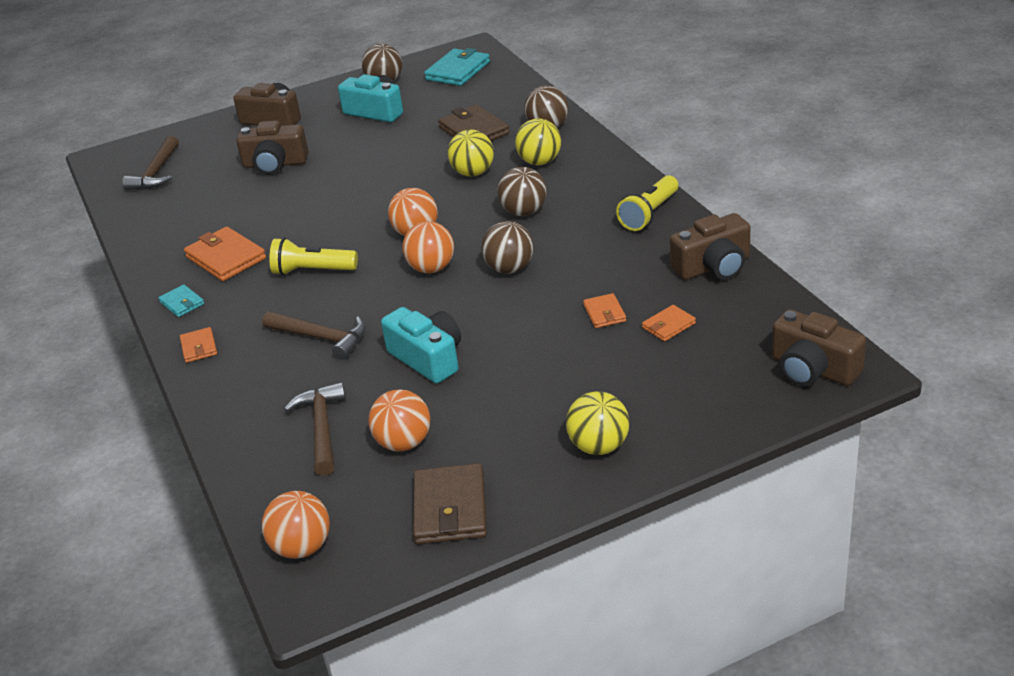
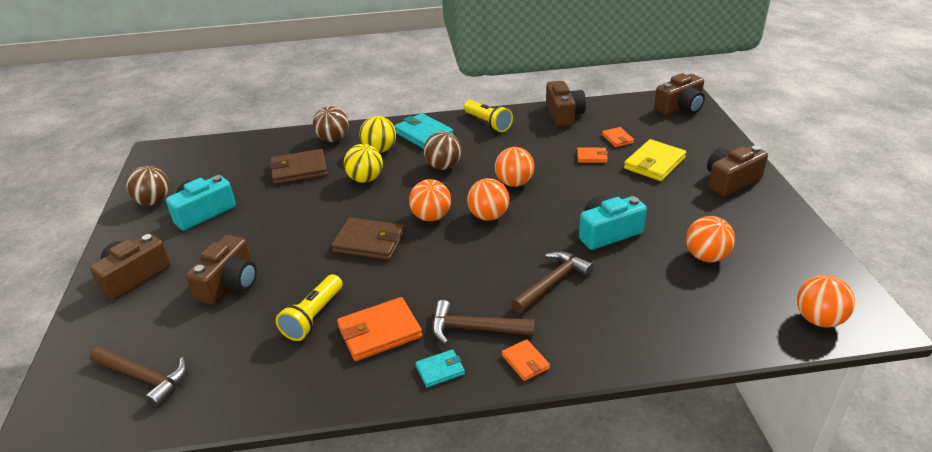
camera: 75 degrees left, 0 degrees up
(199, 347) = (525, 362): orange wallet -> orange wallet turned 60 degrees clockwise
(312, 271) = (445, 278): yellow flashlight -> yellow flashlight (313, 317)
(322, 428) = (676, 295): brown hammer -> brown hammer (474, 329)
(450, 508) = (782, 245): brown wallet -> brown wallet (369, 242)
(458, 71) = (187, 163): turquoise wallet -> turquoise wallet (423, 134)
(510, 268) = (514, 183): brown ball -> orange ball
(599, 446) = (730, 181): yellow ball -> brown camera
(615, 369) = (654, 163): none -> yellow wallet

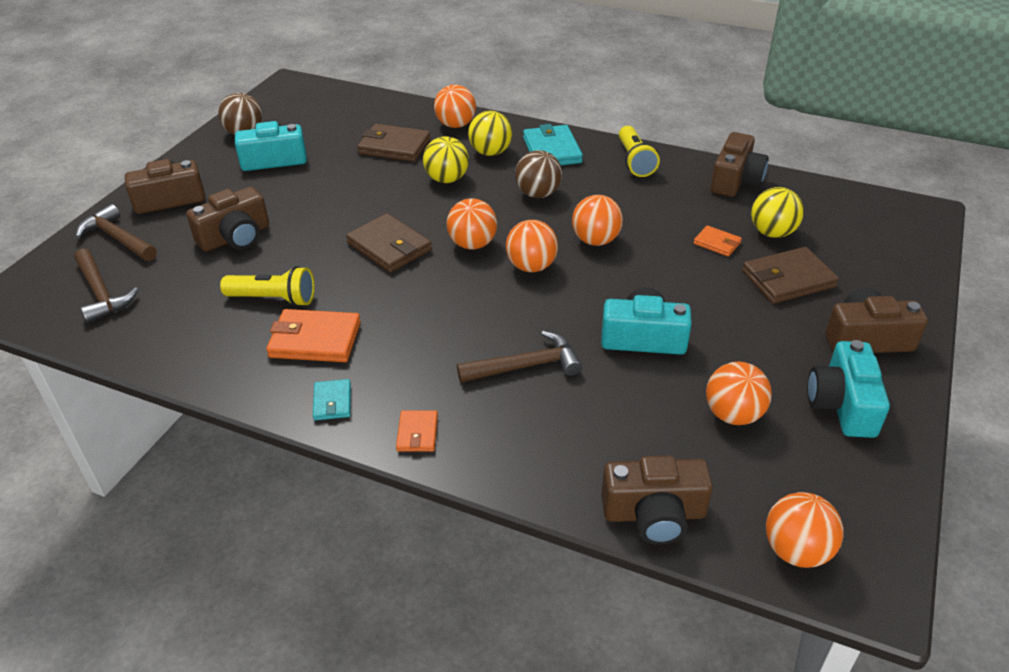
camera: 30 degrees right, 5 degrees up
(313, 317) = (273, 299): yellow flashlight -> yellow flashlight turned 135 degrees counterclockwise
(333, 139) = (456, 125): brown ball -> orange ball
(440, 370) = (332, 402): turquoise wallet -> turquoise wallet turned 75 degrees clockwise
(474, 329) = (402, 377): brown hammer -> brown hammer (117, 238)
(617, 139) = (772, 233): orange wallet -> yellow ball
(654, 163) = (788, 279): yellow wallet -> brown wallet
(680, 107) = (900, 221): brown camera -> brown camera (654, 514)
(756, 224) = (842, 404): none -> turquoise camera

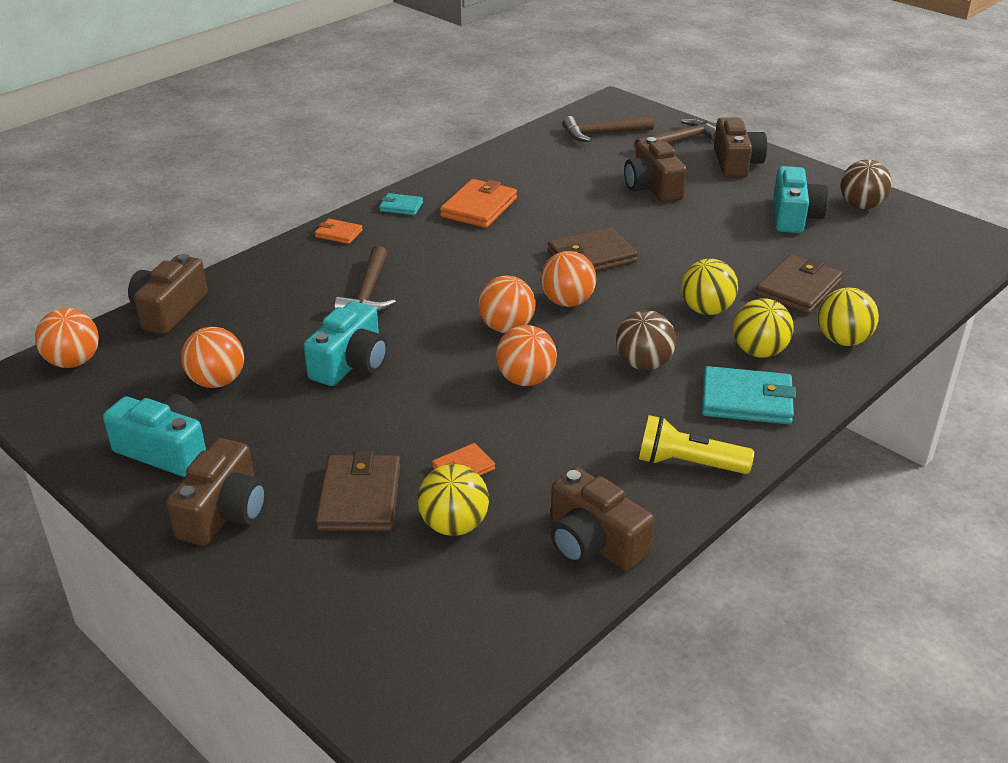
camera: 110 degrees right, 5 degrees down
(273, 299) = (546, 196): yellow flashlight -> none
(456, 125) = (842, 340): orange ball -> yellow ball

